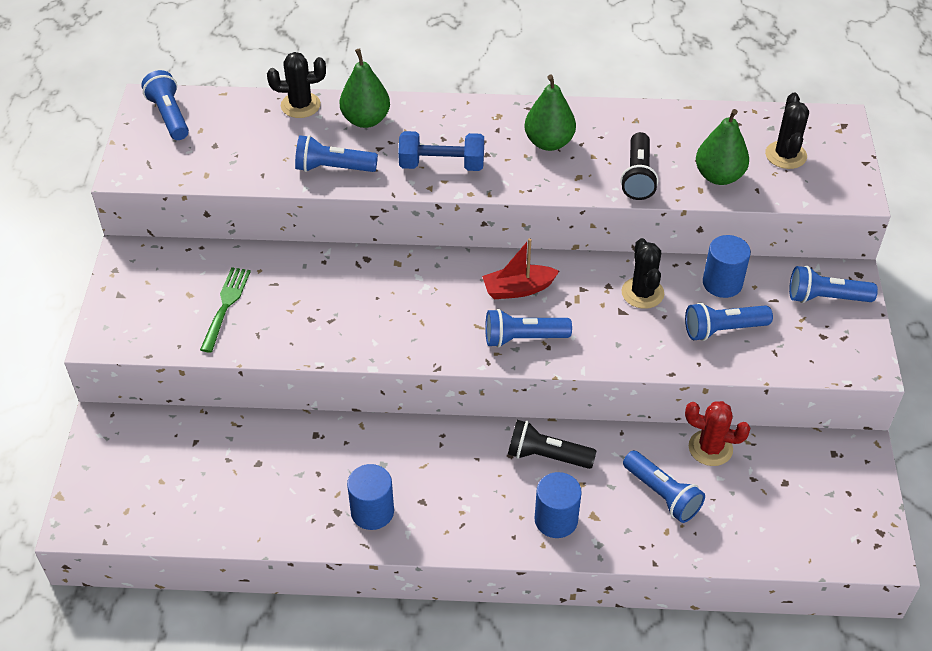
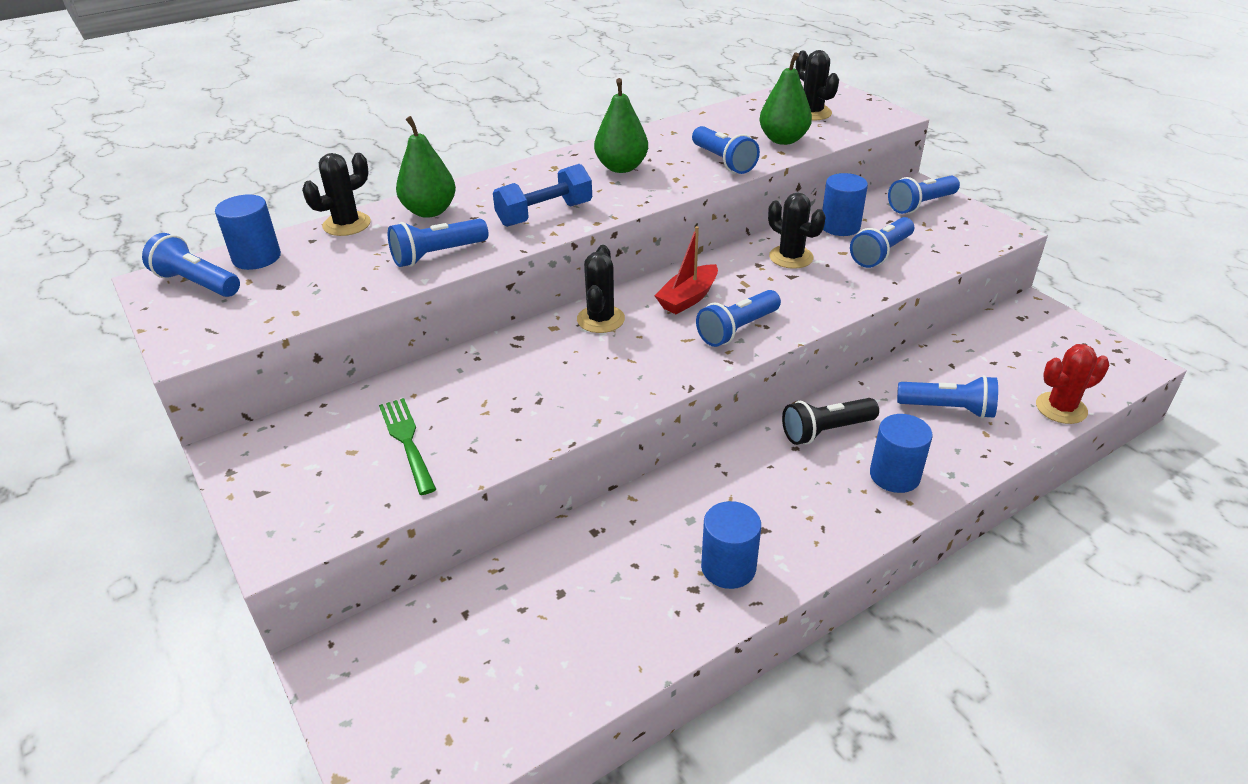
camera: 35 degrees left, 10 degrees down
(220, 110) = (256, 257): none -> blue cylinder
(436, 274) = (600, 319): none -> black cactus
(638, 176) = (723, 161): black flashlight -> blue flashlight
(710, 448) = (938, 358): red cactus -> red cactus (1061, 408)

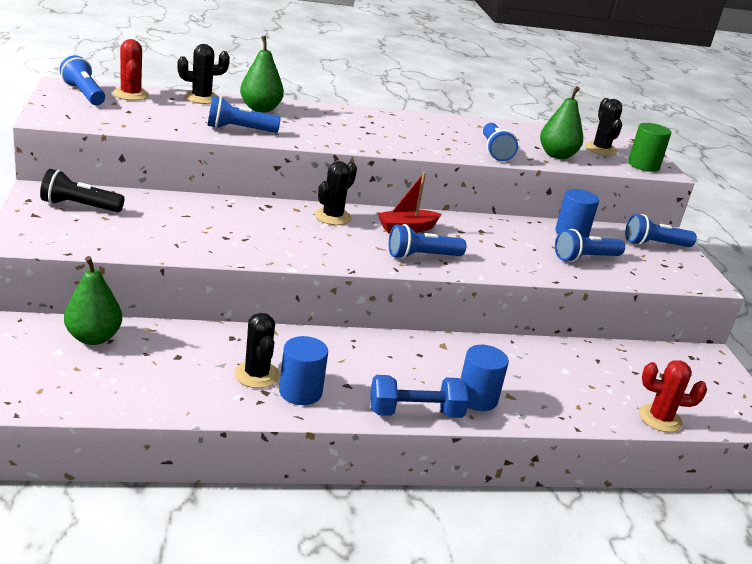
camera: 20 degrees right, 10 degrees down
(256, 257) = (131, 94): blue cylinder -> red cactus
(407, 441) = (142, 226): green fork -> none
(544, 214) = (332, 135): blue dumbbell -> blue dumbbell (415, 413)
(621, 167) = (416, 130): green pear -> green pear (93, 337)
(791, 257) = (511, 235): black cactus -> black cactus (256, 375)
(826, 431) = (453, 355): black flashlight -> black flashlight (79, 206)
(868, 117) = (643, 165): none -> green cylinder
(948, 409) = (564, 381): blue flashlight -> none

